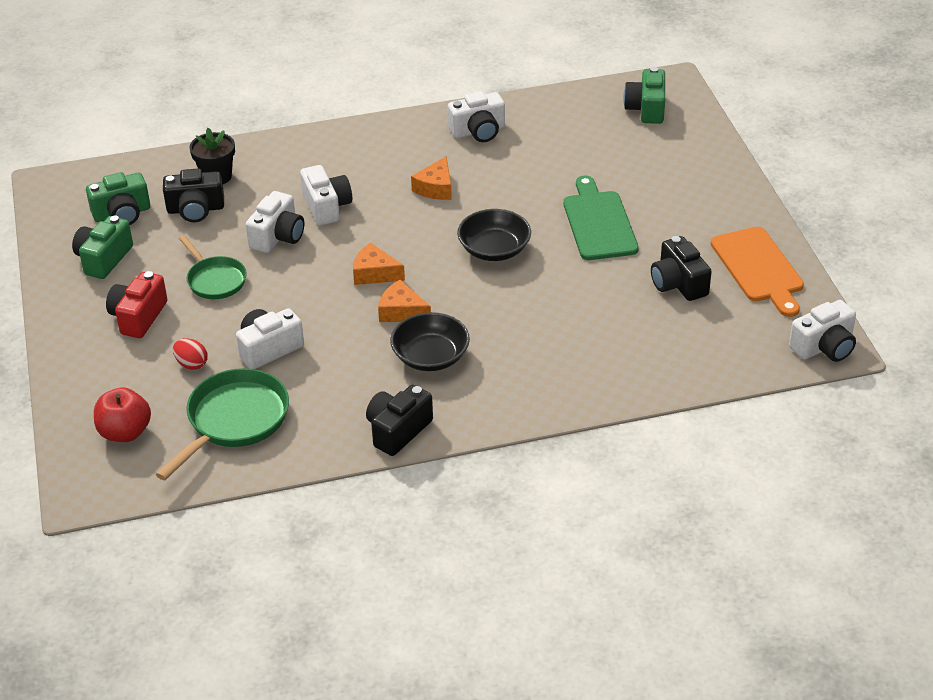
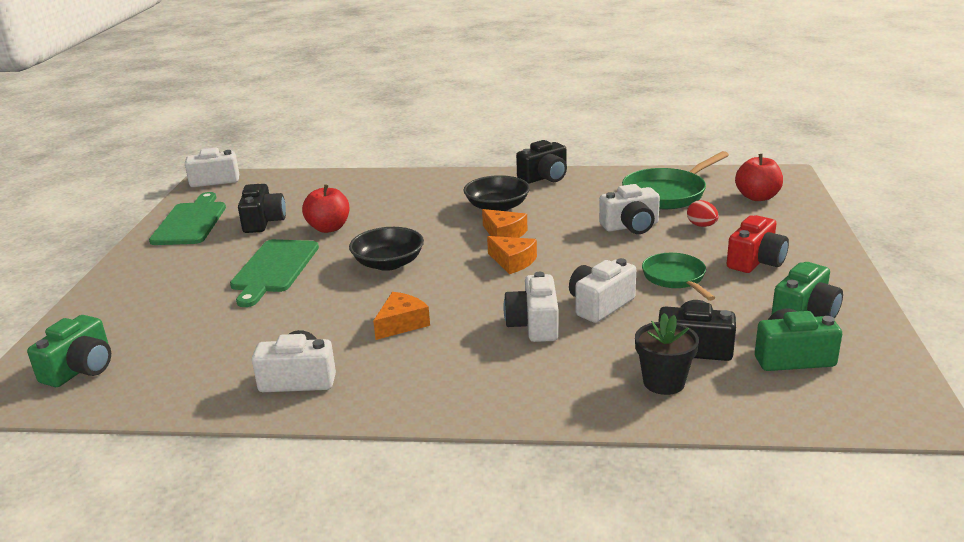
camera: 160 degrees left, 15 degrees down
(596, 286) = (329, 228): none -> red apple
(759, 268) = (190, 222): orange cutting board -> green cutting board

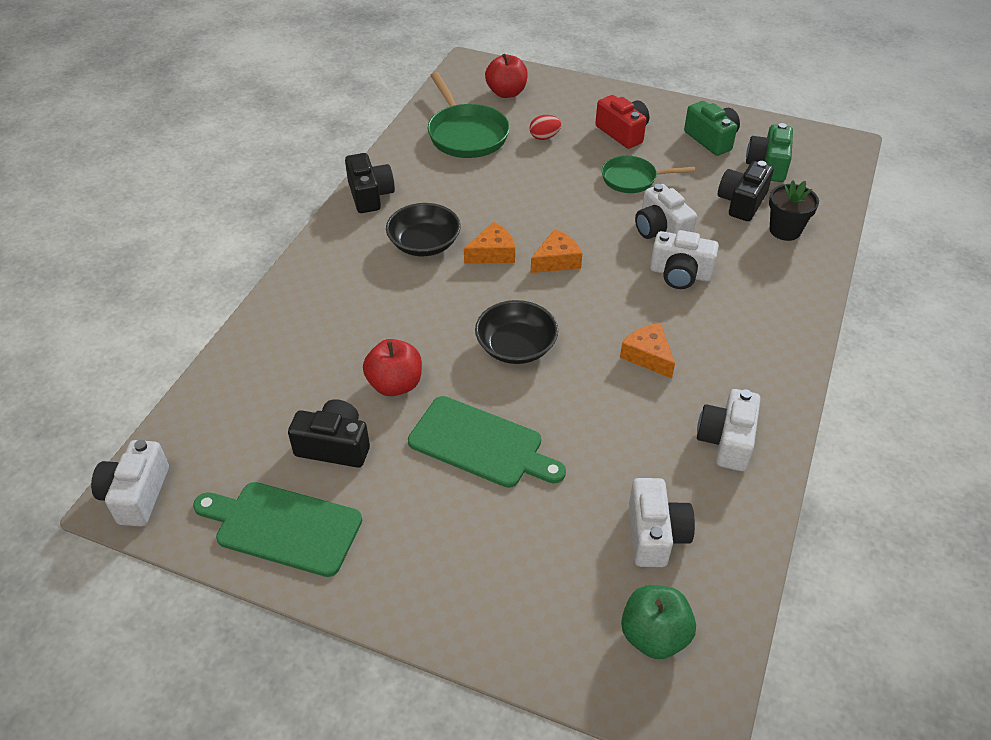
camera: 75 degrees left, 20 degrees up
(80, 369) = (654, 635): green camera -> green apple
(631, 226) = (523, 174): white camera -> white camera (655, 534)

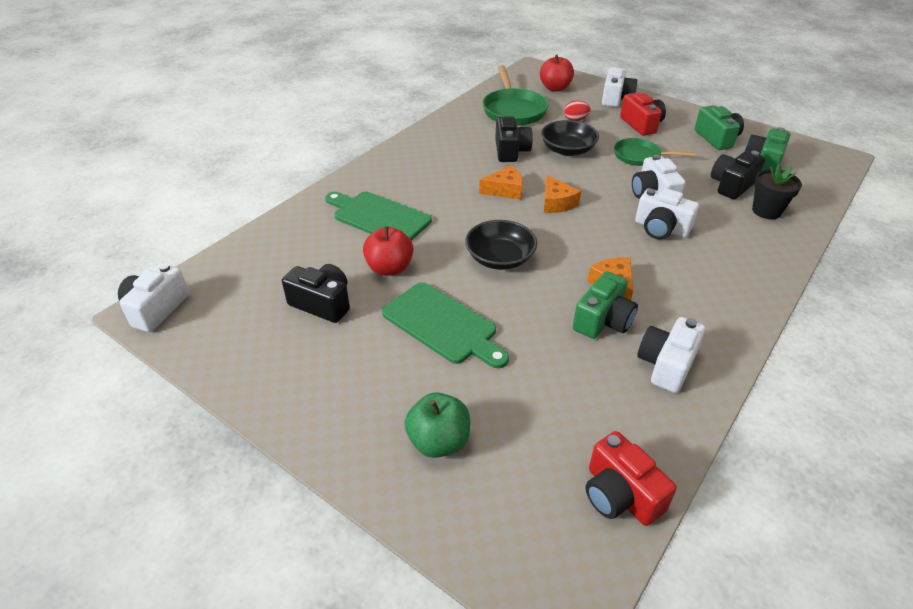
camera: 15 degrees right, 5 degrees down
(283, 527) = (255, 355): green cutting board -> green cutting board (378, 217)
(370, 195) = (423, 139): black camera -> black camera (511, 151)
(424, 244) = (452, 176): black bowl -> black bowl (567, 150)
(557, 260) = (556, 203): orange cheese -> orange cheese turned 90 degrees clockwise
(649, 402) = (603, 320): none -> green camera
(654, 635) = (545, 519): green apple -> green apple (439, 441)
(655, 534) = (574, 429): white camera -> white camera (616, 99)
(717, 592) = (620, 494): none -> red camera

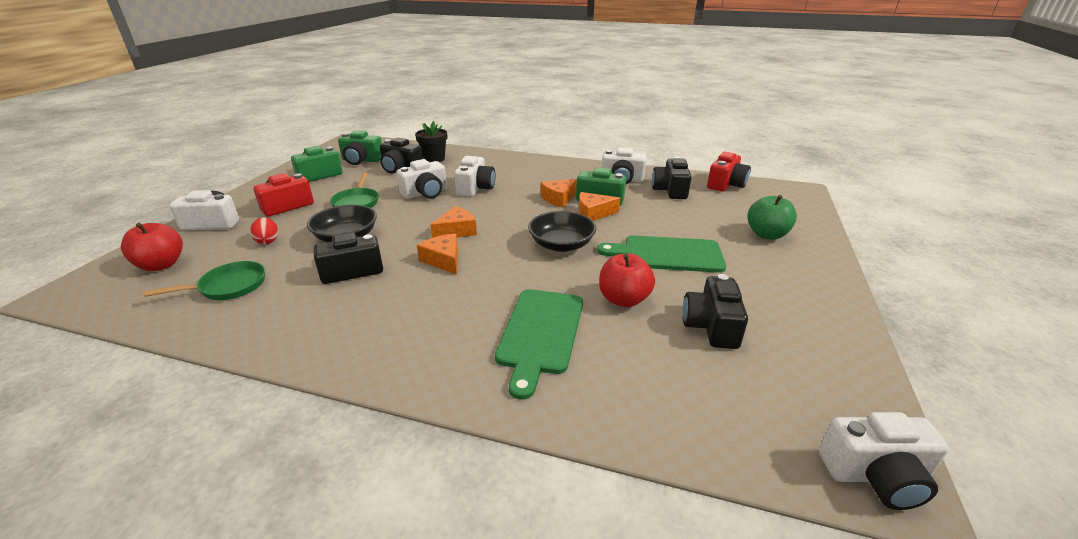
camera: 110 degrees left, 10 degrees down
(443, 325) = (667, 254): green cutting board -> green cutting board turned 105 degrees counterclockwise
(513, 110) = (229, 286): green pan -> green pan, size x0.64
(562, 301) = (593, 213): none -> orange cheese
(613, 404) = (670, 190): none -> black camera

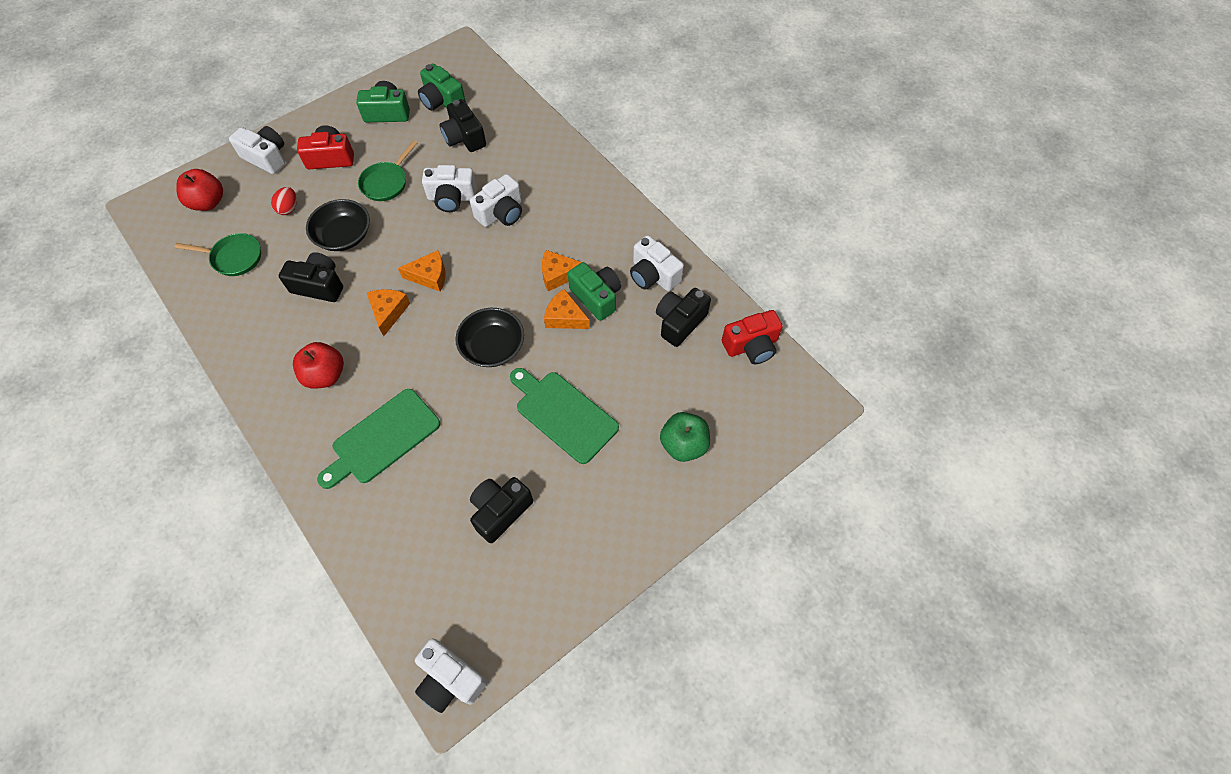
camera: 35 degrees right, 30 degrees up
(434, 159) = (509, 133): black flower pot -> none
(623, 299) = (471, 443): red apple -> red apple (325, 375)

